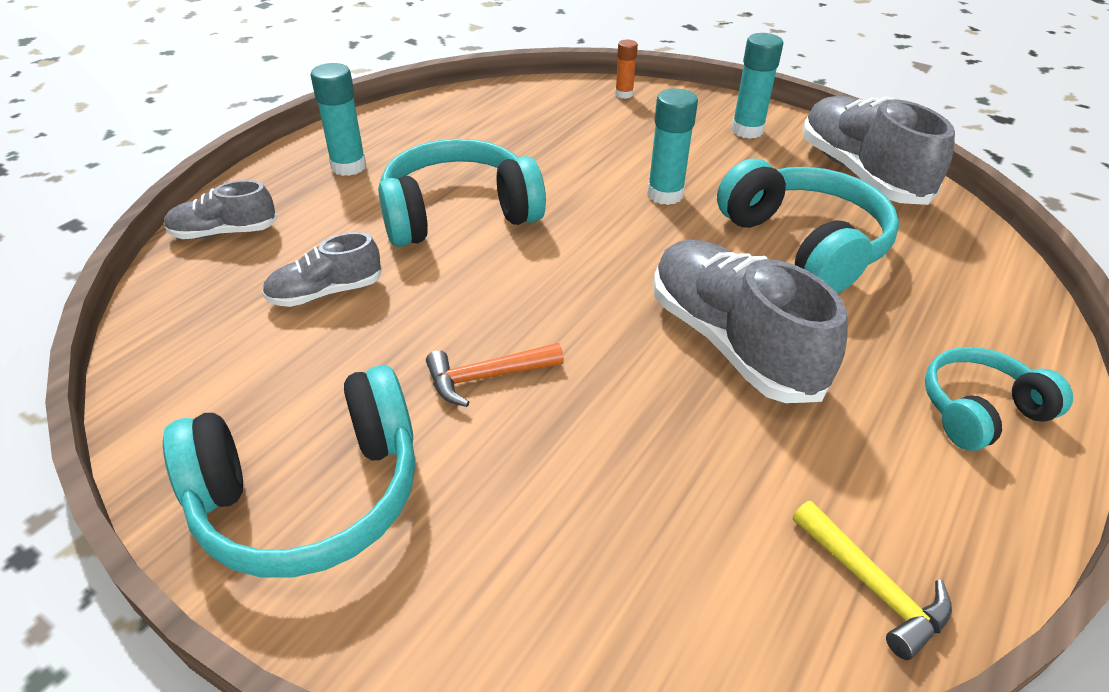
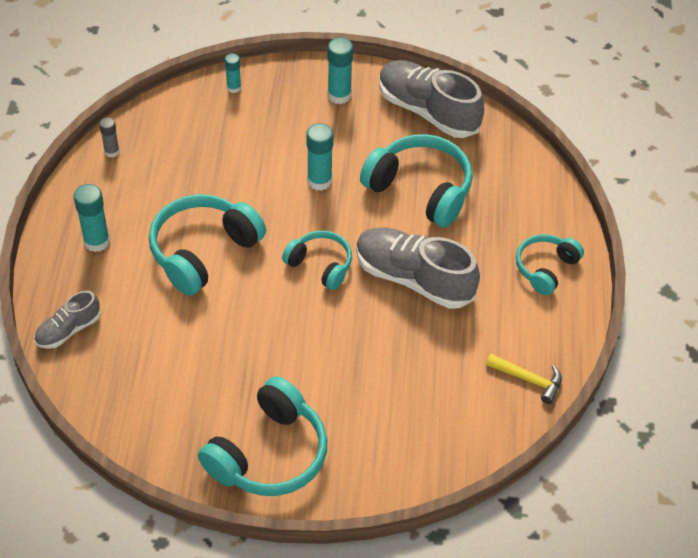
camera: 30 degrees left, 10 degrees up
(326, 292) = (173, 344): grey shoe -> none
(444, 104) = (112, 152): none -> grey glue stick
(487, 377) = (304, 356): orange hammer -> none
(600, 278) = (320, 265): none -> turquoise headphones
(624, 94) = (234, 88): orange glue stick -> turquoise glue stick

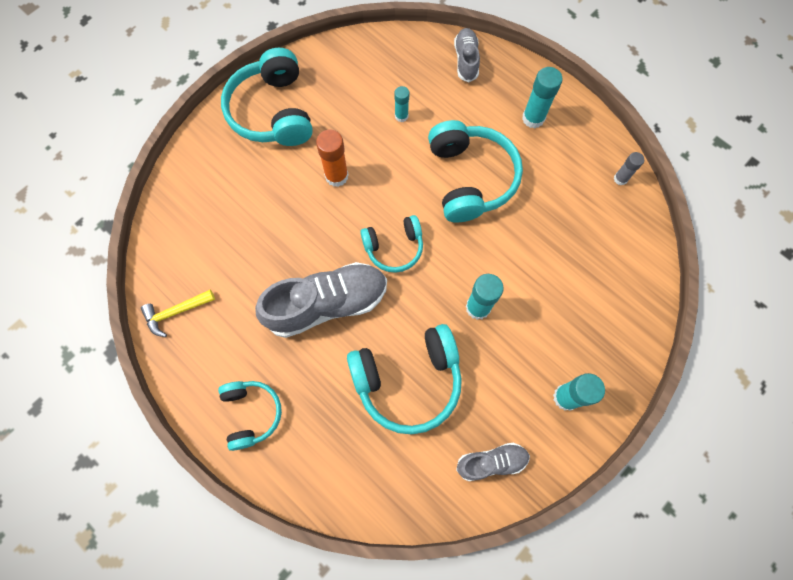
camera: 130 degrees right, 20 degrees up
(234, 88) = (635, 315): turquoise glue stick -> turquoise glue stick (401, 116)
(291, 351) = (336, 176): none -> orange glue stick
(428, 111) = (491, 462): grey shoe -> grey shoe, size x0.54

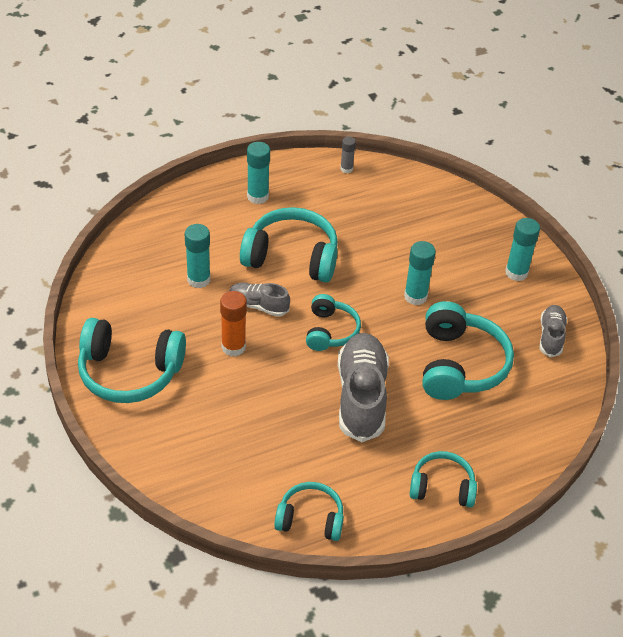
camera: 70 degrees left, 25 degrees down
(176, 312) = (310, 519): yellow hammer -> turquoise headphones
(401, 116) = (198, 279): turquoise glue stick -> turquoise glue stick, size x1.65
(466, 60) = (169, 216): grey shoe -> grey shoe (258, 306)

